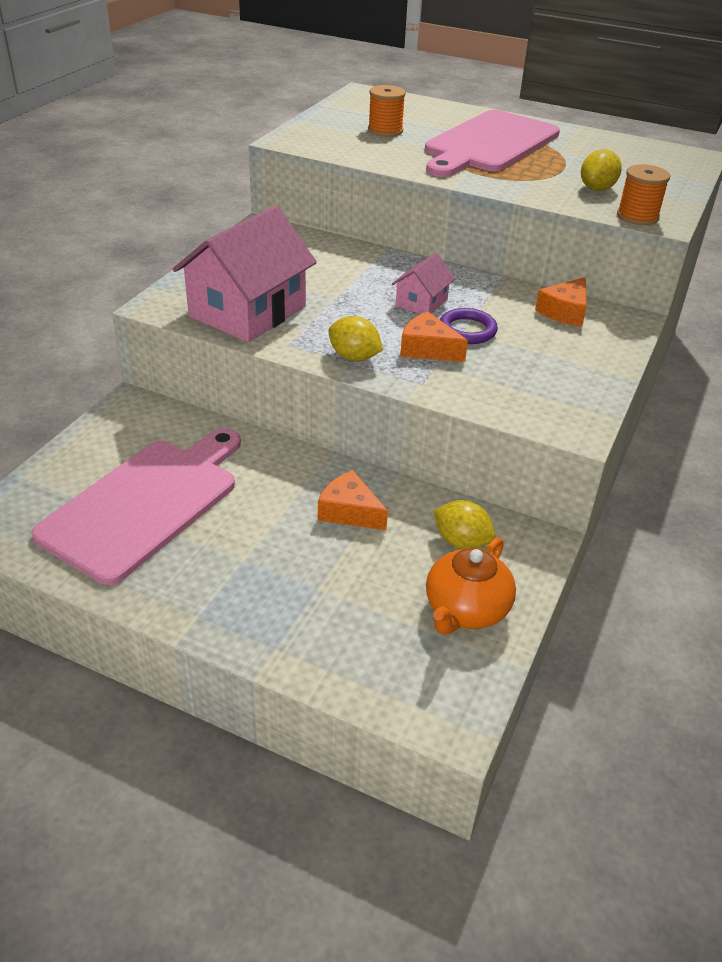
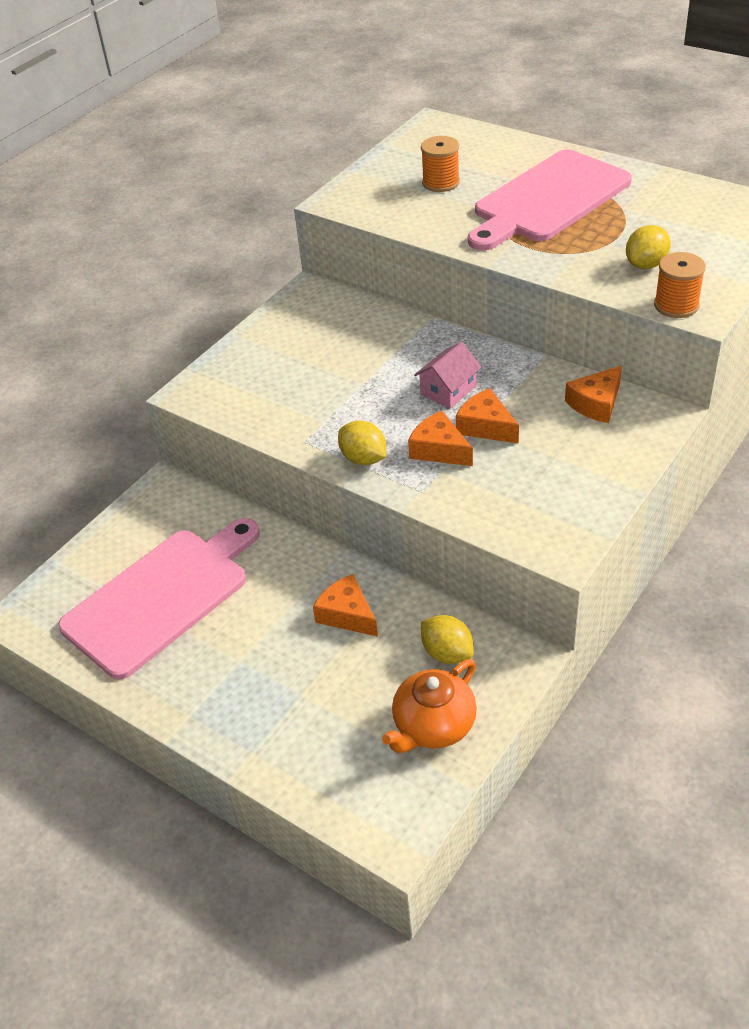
camera: 15 degrees right, 5 degrees up
(247, 311) = (272, 400): pink house -> none
(467, 330) = (486, 426): purple ring -> orange cheese

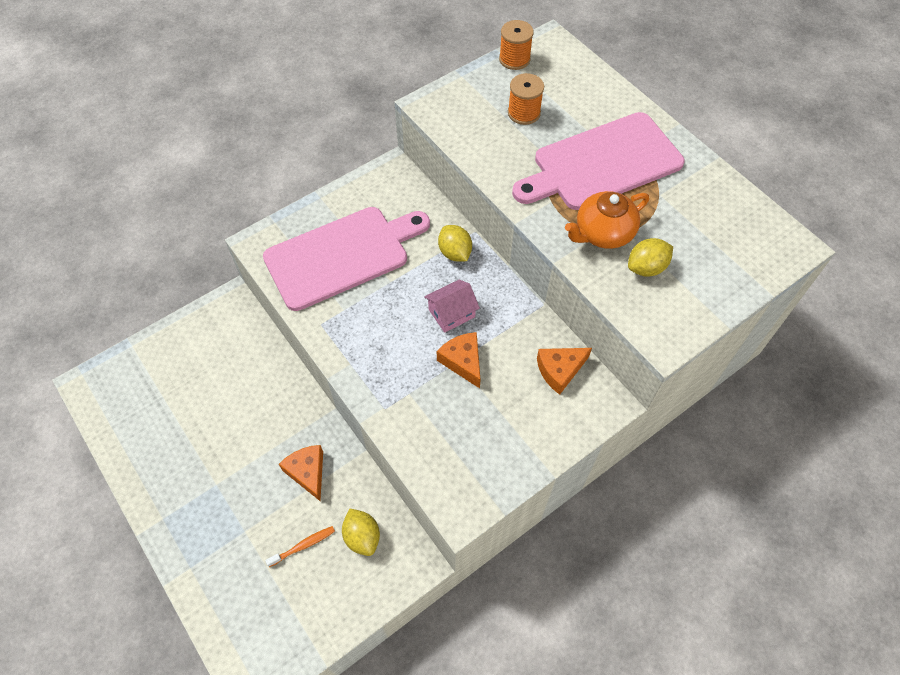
camera: 15 degrees right, 15 degrees up
(161, 597) = (186, 405): pink cutting board -> pink cutting board (342, 255)
(363, 459) = (356, 359): yellow lemon -> yellow lemon (455, 253)
(381, 684) = (303, 545): none -> orange toothbrush
(433, 726) = (323, 597): orange teapot -> orange teapot (603, 233)
(439, 449) = (416, 371): orange cheese -> none
(676, 305) = (648, 324): orange spool -> orange spool (514, 59)

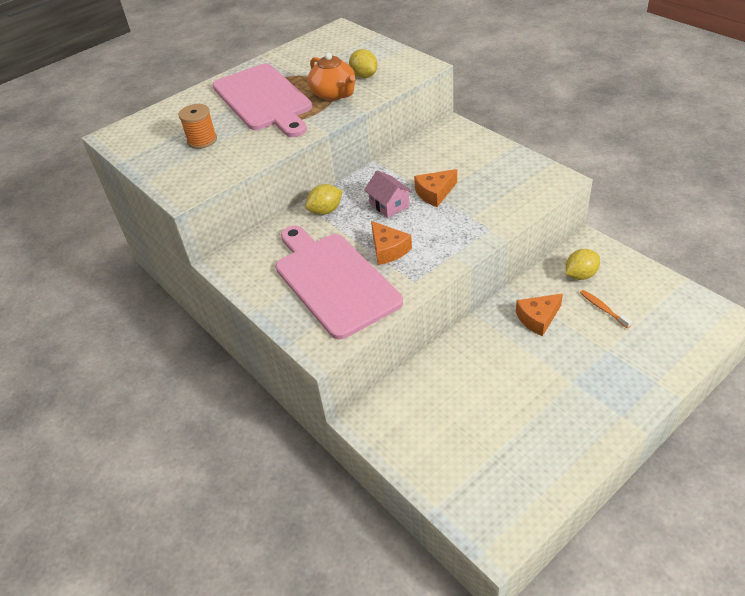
camera: 90 degrees left, 15 degrees down
(514, 59) = (131, 152): orange spool -> none
(560, 370) = (431, 148): orange cheese -> orange cheese (388, 250)

